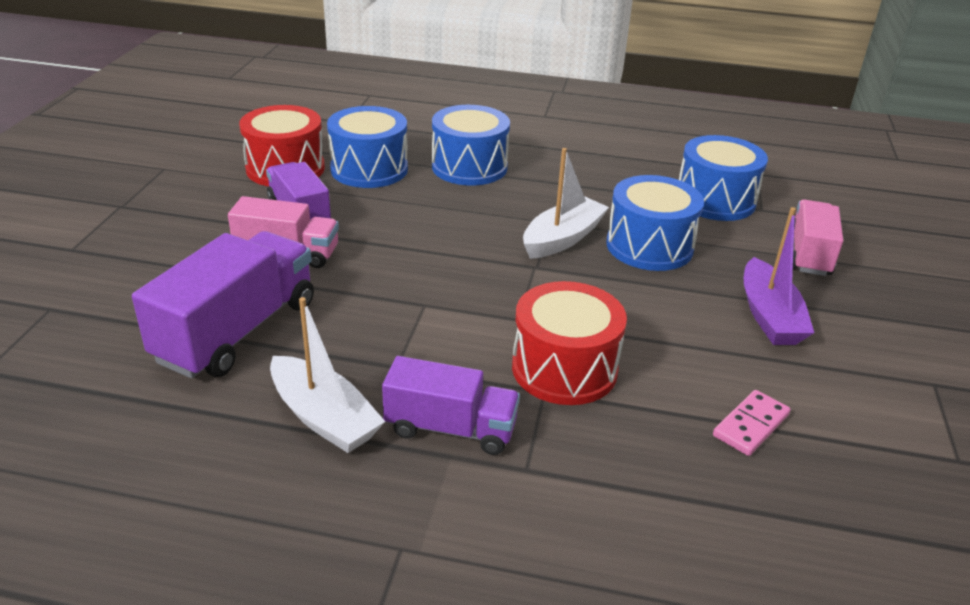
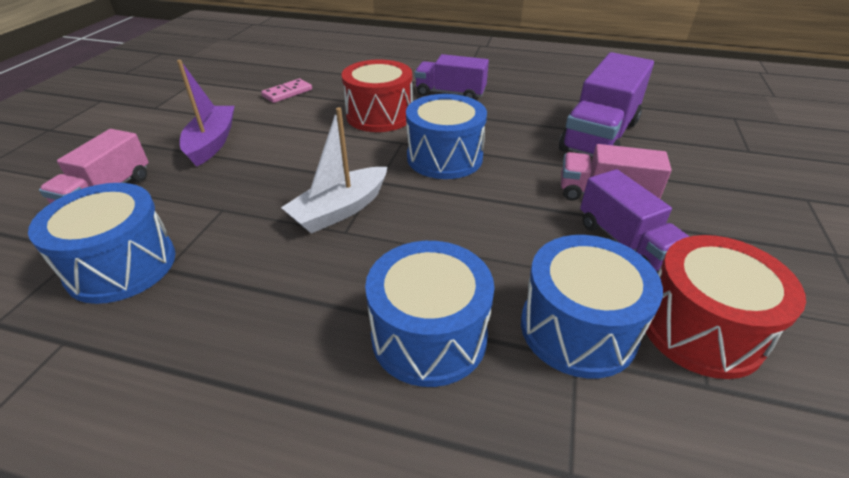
camera: 175 degrees left, 5 degrees up
(324, 417) = (519, 98): white boat -> none
(649, 246) = (257, 201): blue drum -> blue drum (444, 157)

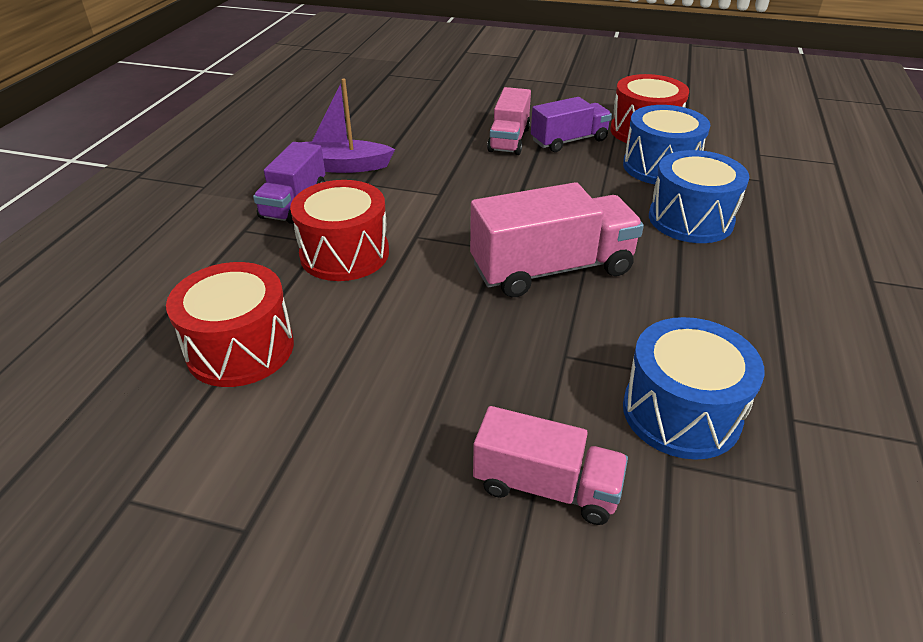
camera: 90 degrees left, 0 degrees up
(212, 143) = (402, 403): purple boat -> purple boat (342, 166)
(287, 93) = (240, 349): pink domino -> red drum
(340, 210) = (552, 269): white boat -> pink truck
(444, 157) = (450, 209): blue drum -> none
(599, 136) = (413, 130): purple truck -> none

